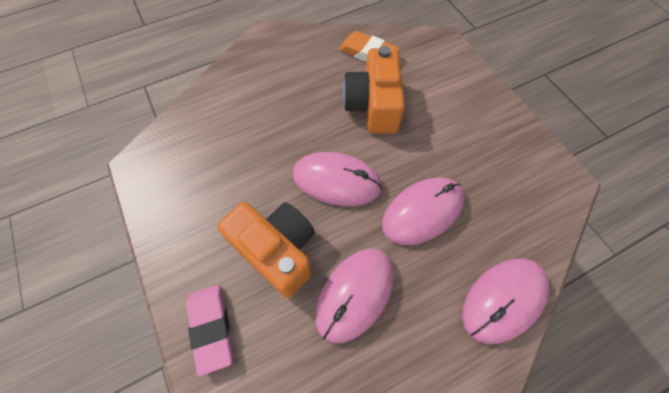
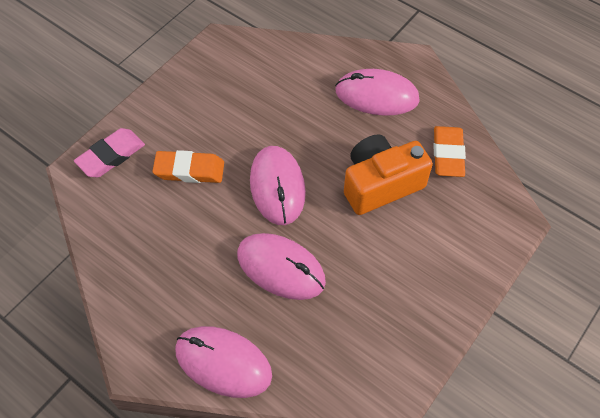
camera: 65 degrees right, 5 degrees down
(277, 251) = (189, 170): orange camera -> orange eraser
(355, 294) = (178, 241): pink mouse -> pink mouse (376, 95)

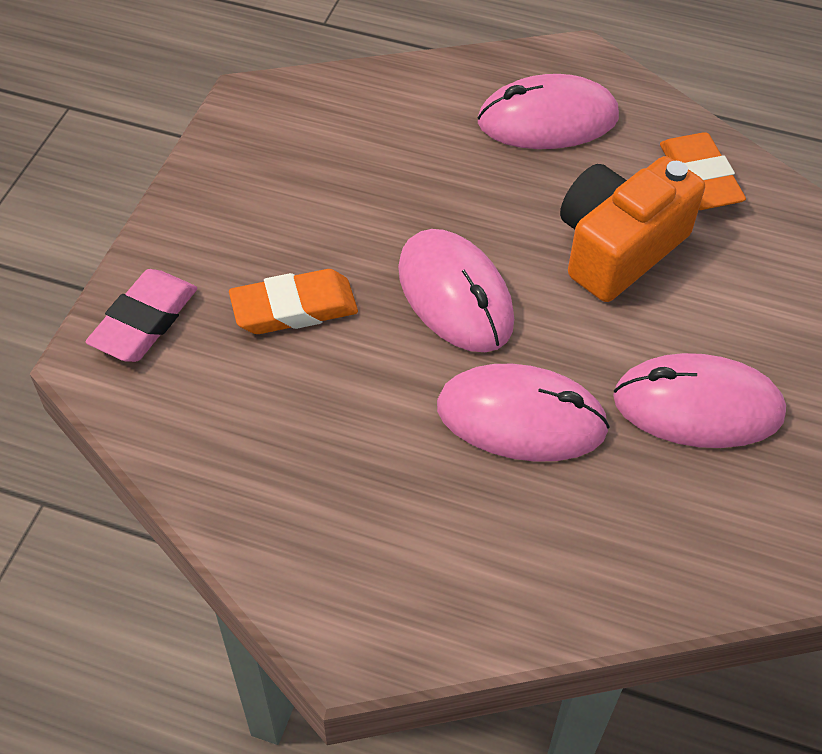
camera: 20 degrees left, 5 degrees down
(223, 362) = (497, 595): pink mouse -> pink mouse (697, 406)

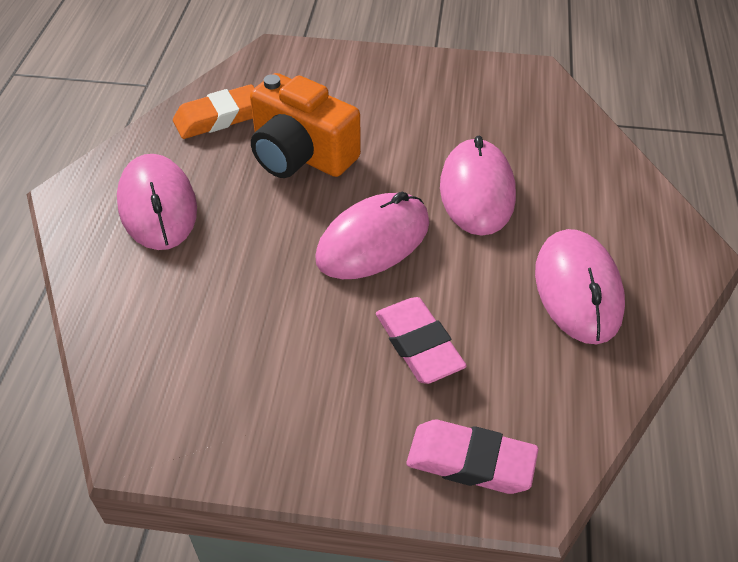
camera: 100 degrees left, 5 degrees down
(294, 308) = (419, 345): orange eraser -> pink eraser
(697, 406) = (434, 110): pink mouse -> pink mouse (578, 289)

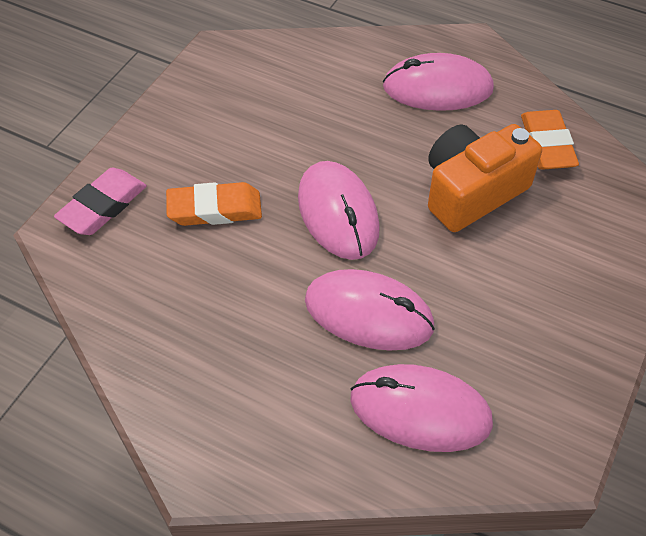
camera: 110 degrees right, 5 degrees up
(419, 345) = (215, 209): pink eraser -> orange eraser
(578, 289) = (210, 343): pink mouse -> pink mouse (420, 410)

